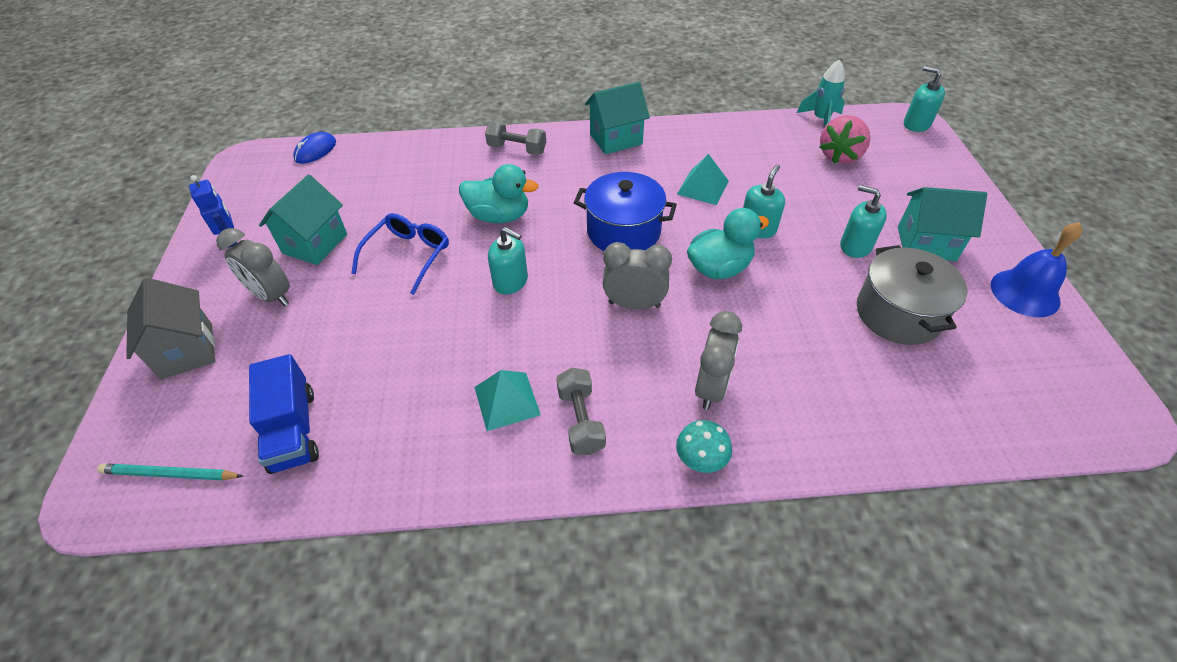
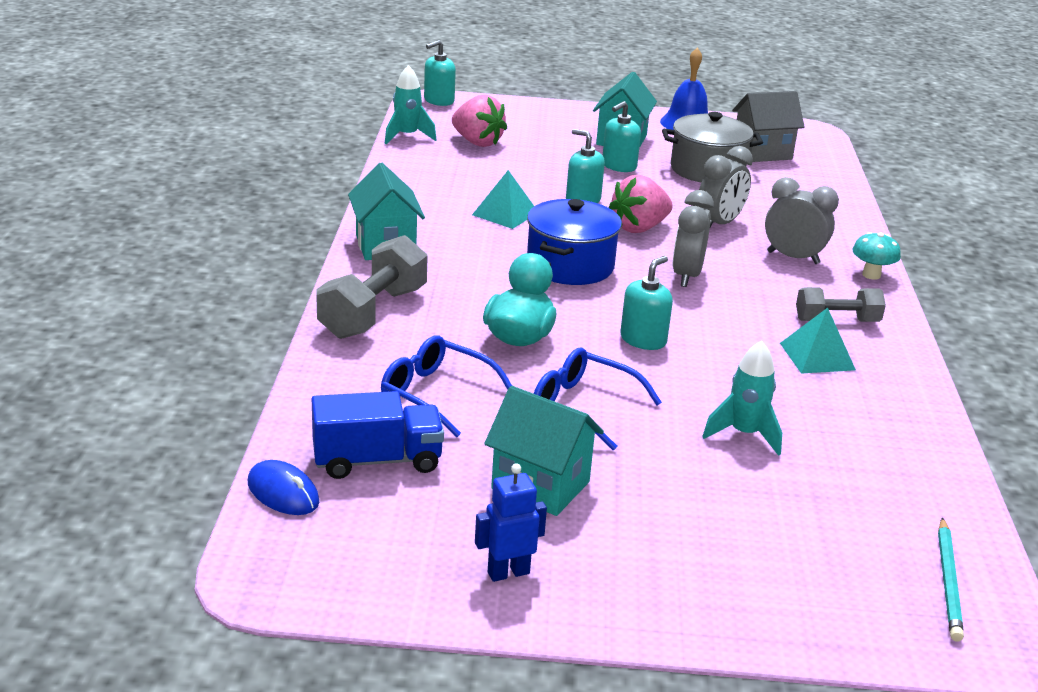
camera: 85 degrees left, 20 degrees down
(187, 350) = (751, 593): grey house -> grey house (762, 152)
(272, 296) = (648, 521): grey clock -> grey clock (719, 224)
(293, 430) = (871, 491): blue truck -> blue truck (377, 460)
(375, 346) = (744, 434): none -> turquoise rocket
(418, 188) = (436, 394): none -> blue glasses
(517, 149) = (373, 312): grey dumbbell -> grey dumbbell, size x1.58
(719, 268) = (639, 228): turquoise duck -> pink strawberry

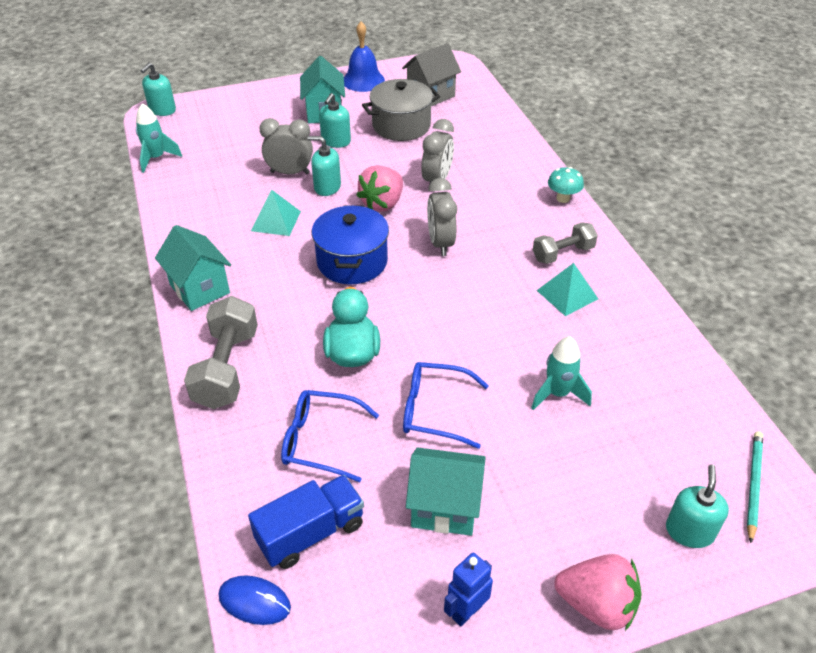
camera: 20 degrees left, 15 degrees up
(477, 142) = (216, 148): pink strawberry -> pink strawberry (596, 605)
(643, 340) = (442, 322): turquoise soap dispenser -> turquoise soap dispenser (689, 531)
(793, 258) = (503, 198): grey clock -> grey clock (290, 173)
(948, 582) = (753, 485): turquoise pencil -> turquoise pencil turned 150 degrees counterclockwise

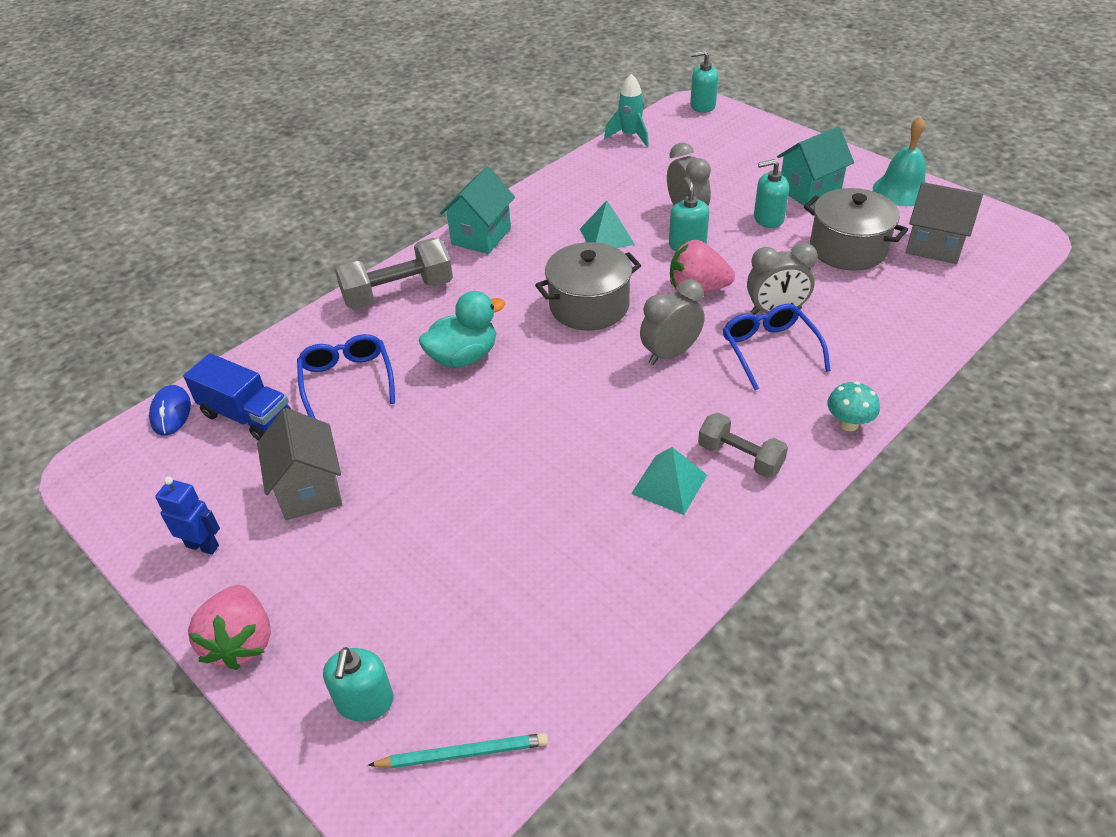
camera: 65 degrees right, 0 degrees up
(352, 262) = (589, 306): blue pot -> grey pot
(363, 80) = (901, 190): blue bell -> turquoise bell
(434, 410) = (424, 439): blue glasses -> blue glasses (769, 350)
(444, 507) = (309, 490): turquoise house -> grey house
(557, 394) = (503, 526): turquoise rocket -> none
(689, 531) = (365, 701): turquoise soap dispenser -> turquoise soap dispenser turned 105 degrees clockwise

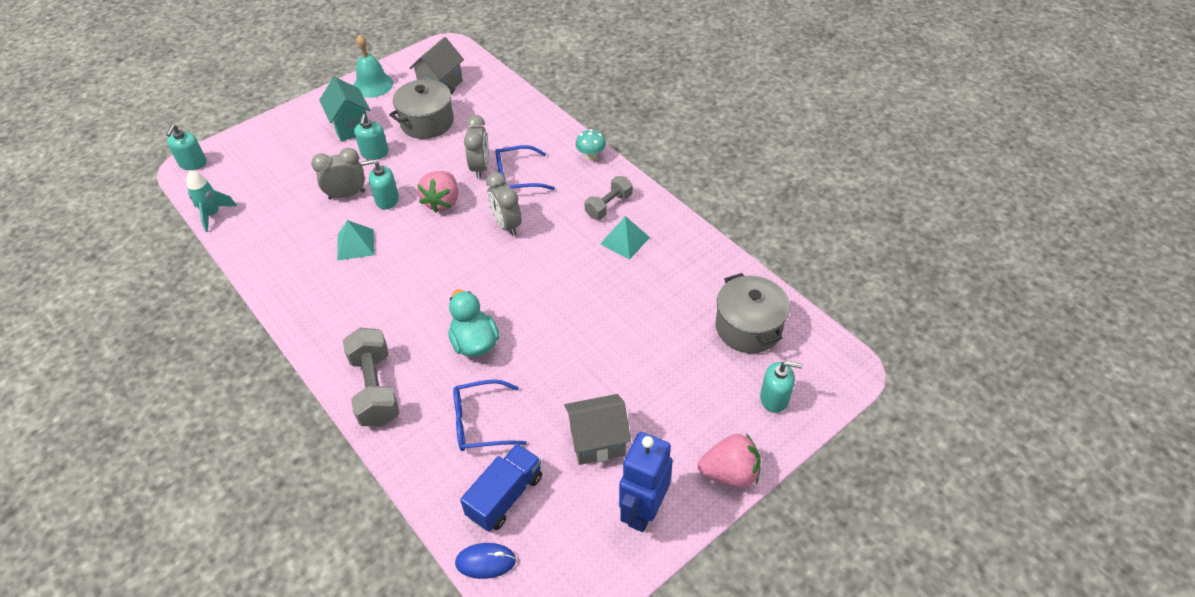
camera: 85 degrees left, 5 degrees up
(203, 546) = (643, 511): blue robot -> blue robot, size x1.76
(463, 753) = (806, 350): turquoise pencil -> none
(481, 236) = (317, 327): turquoise house -> none
(589, 306) = (439, 263): grey pot -> grey pot (748, 327)

